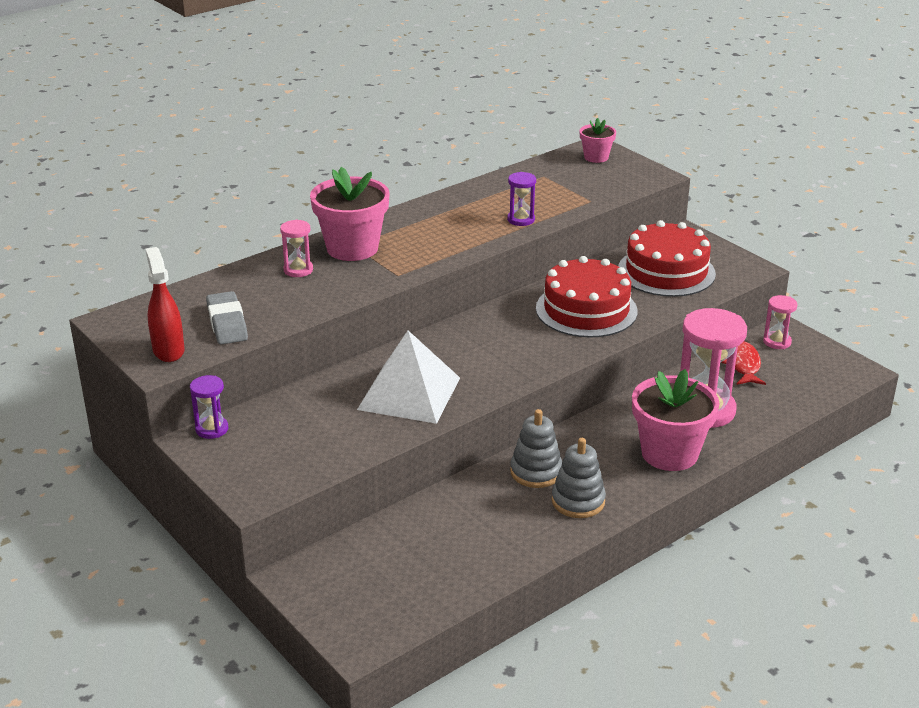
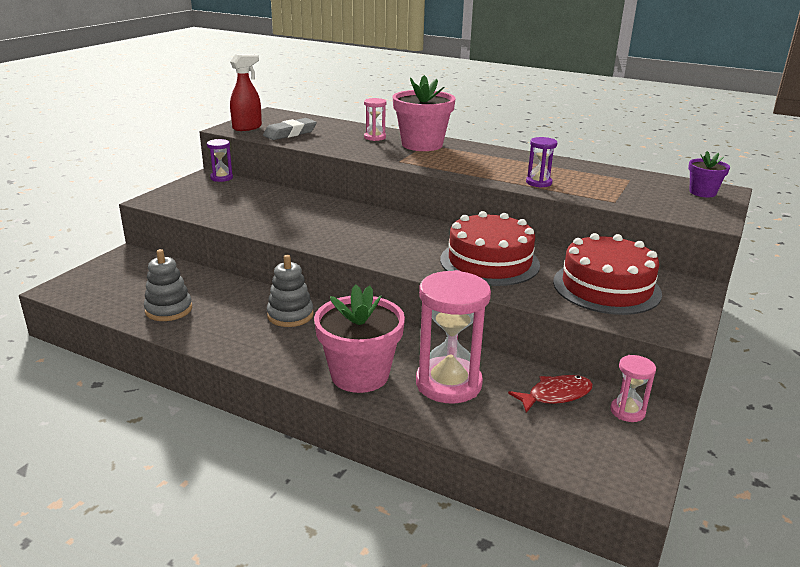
camera: 65 degrees right, 5 degrees down
(409, 393) = (301, 220): white pyramid -> none
(578, 501) = (259, 341): grey stacking toy -> grey stacking toy (169, 310)
(596, 157) = (702, 192): pink flower pot -> purple flower pot

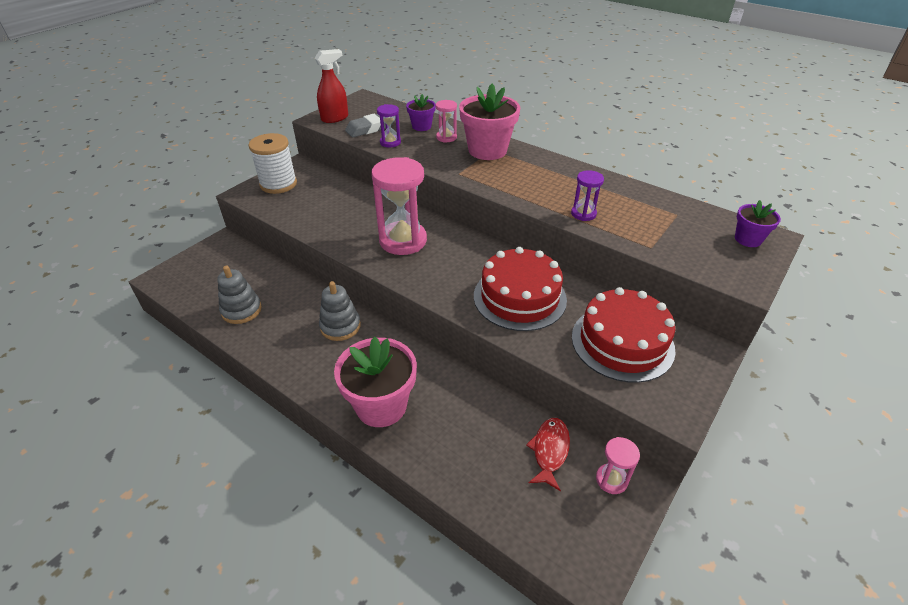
camera: 10 degrees right, 15 degrees up
(190, 192) = (278, 184): none -> white spool
(221, 178) = (310, 167): purple hourglass -> purple hourglass (390, 142)
(345, 131) = (421, 126): none -> purple flower pot
(448, 384) = (456, 425): pink hourglass -> pink hourglass (403, 241)
(555, 395) = (549, 451): red fish -> red fish turned 60 degrees counterclockwise

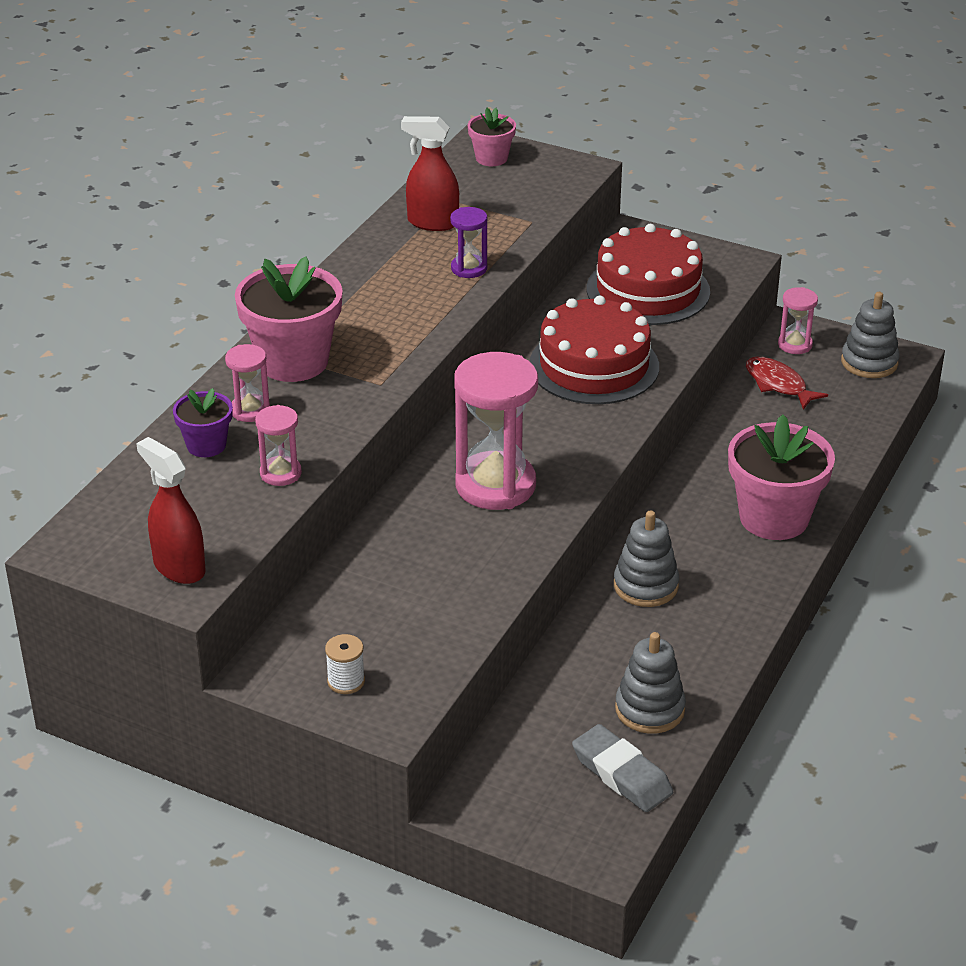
camera: 100 degrees left, 5 degrees down
(278, 184) = (346, 681): white spool -> white spool, size x0.48
(370, 128) = (222, 509): grey eraser -> grey eraser (622, 774)
(390, 142) = (280, 473): purple hourglass -> pink hourglass
(549, 451) = (778, 384): red fish -> red fish turned 45 degrees clockwise
(582, 538) = (869, 362): none -> grey stacking toy
(643, 205) = (432, 223): none -> red spray bottle
(748, 239) = (491, 158): purple flower pot -> pink flower pot

